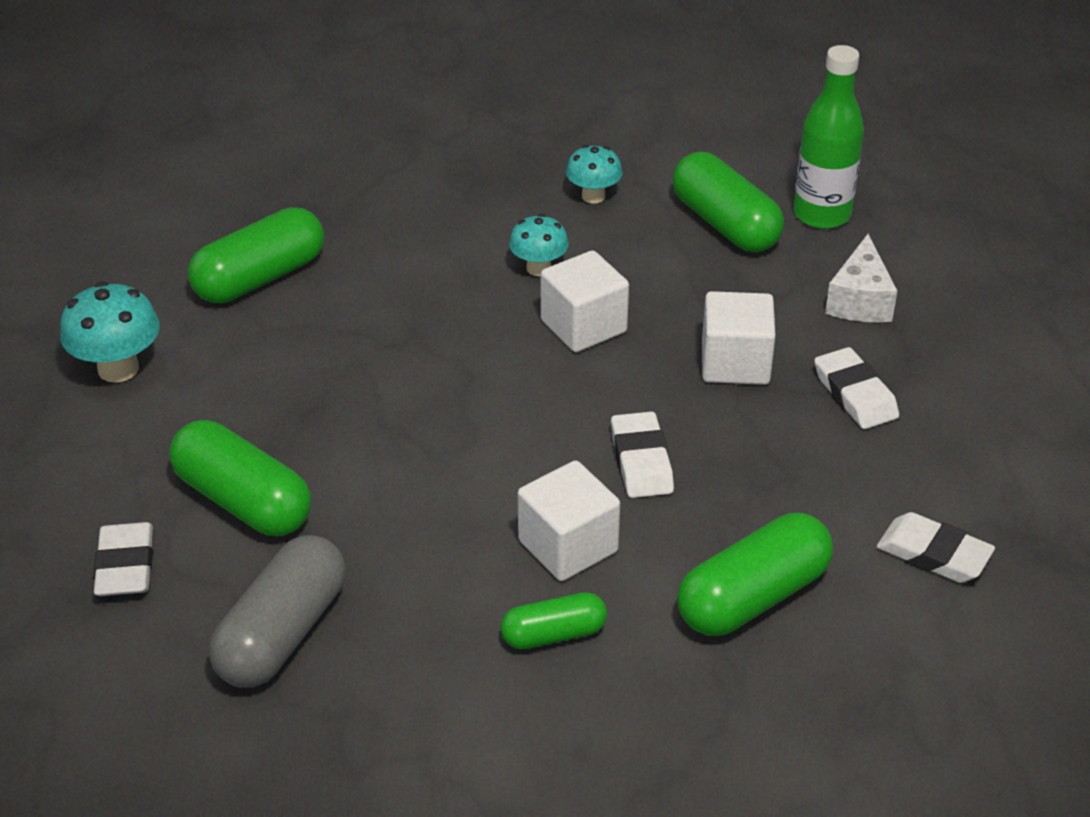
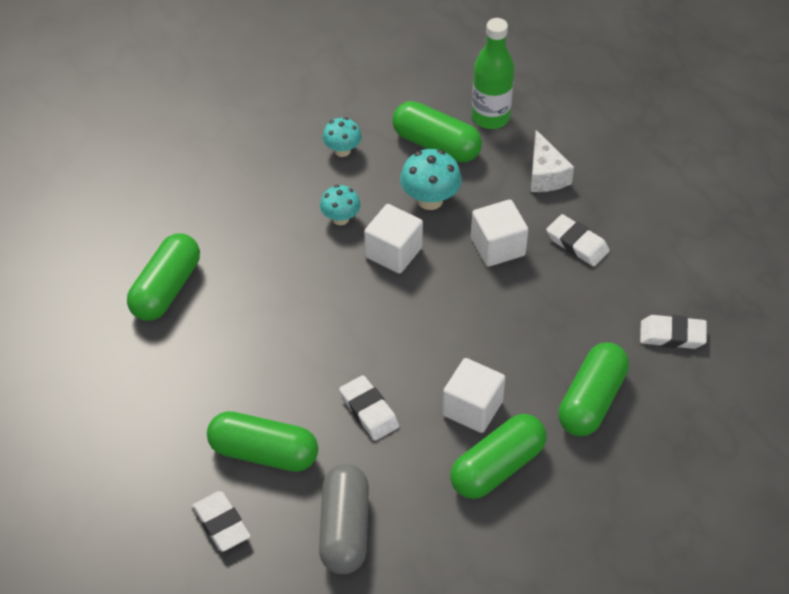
camera: 25 degrees left, 10 degrees up
(118, 369) = (119, 390): turquoise mushroom -> turquoise mushroom (430, 200)
(554, 634) = (497, 468): green capsule -> green capsule, size x1.72
(641, 461) = (481, 335): white eraser -> white eraser (369, 411)

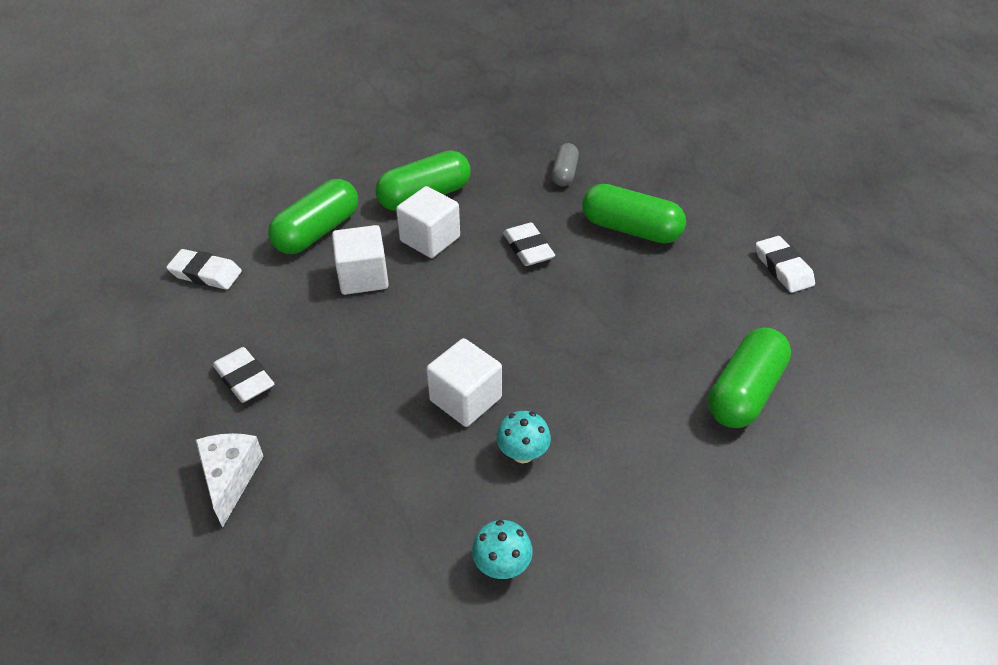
camera: 170 degrees left, 5 degrees down
(221, 524) = (668, 187): white eraser -> white eraser (783, 268)
(345, 529) = (564, 173): grey capsule -> grey capsule, size x0.58
(430, 200) = (399, 463): turquoise mushroom -> none
(436, 144) = (360, 554): green capsule -> none
(490, 117) = (259, 593): green bottle -> none
(498, 247) = (338, 388): white cube -> white cube (363, 277)

